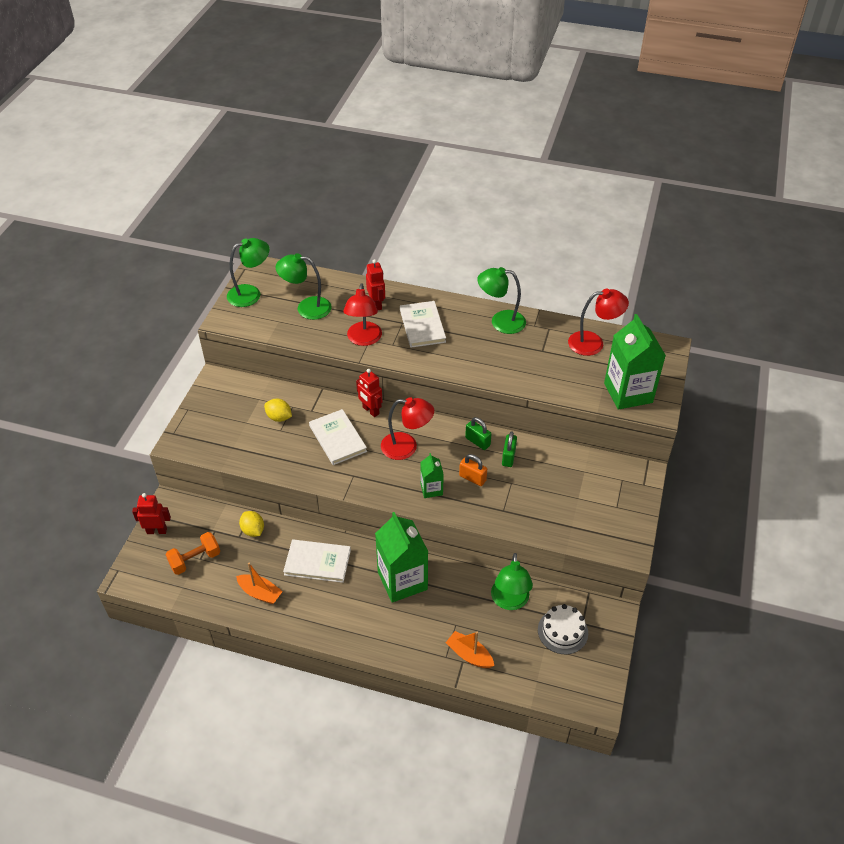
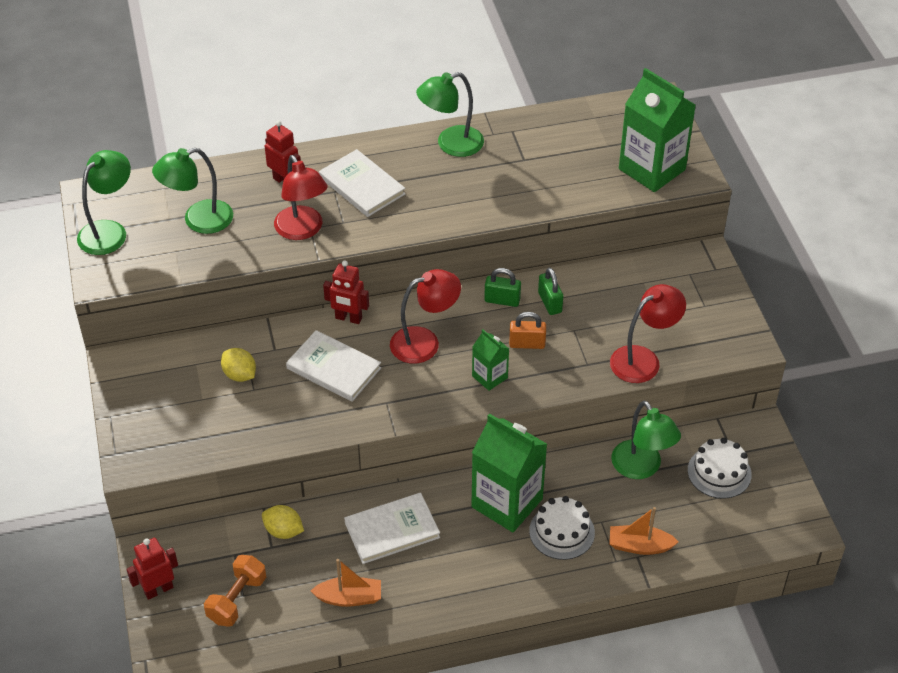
camera: 30 degrees left, 0 degrees up
(279, 417) = (240, 375): yellow lemon -> yellow lemon turned 45 degrees clockwise
(424, 618) = (562, 532): none -> white cake
(593, 343) = (574, 128): red lamp -> red lamp (643, 359)

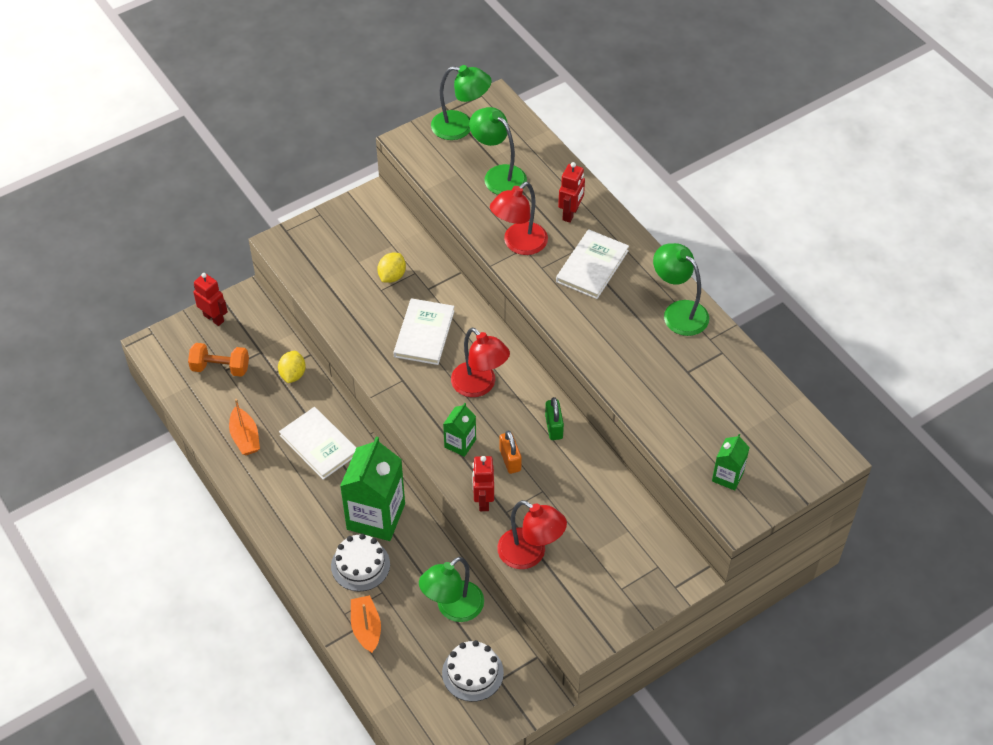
camera: 70 degrees right, 5 degrees up
(348, 318) = (483, 325): red robot -> red robot (483, 500)
(549, 302) = (567, 463): green padlock -> none
(652, 169) = (727, 476): green carton -> green carton, size x0.50

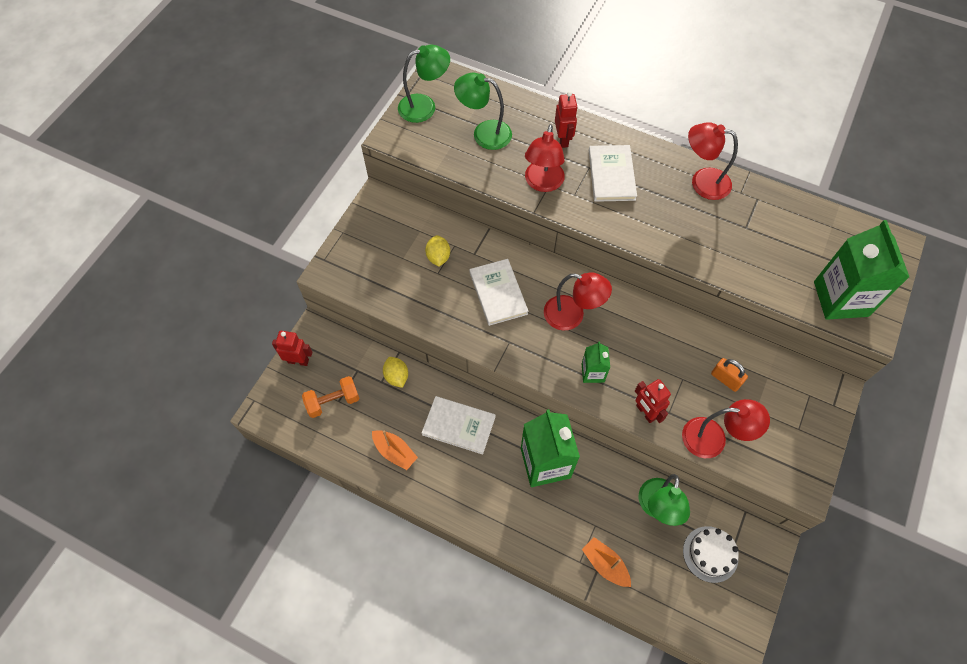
camera: 30 degrees left, 10 degrees up
(360, 565) = (562, 512): white cake -> none
(510, 460) = (640, 366): orange padlock -> orange padlock (725, 379)
(553, 427) = (651, 321): green padlock -> none
(678, 312) = (702, 182): green lamp -> red lamp
(727, 476) = (840, 299): green carton -> green carton, size x1.99

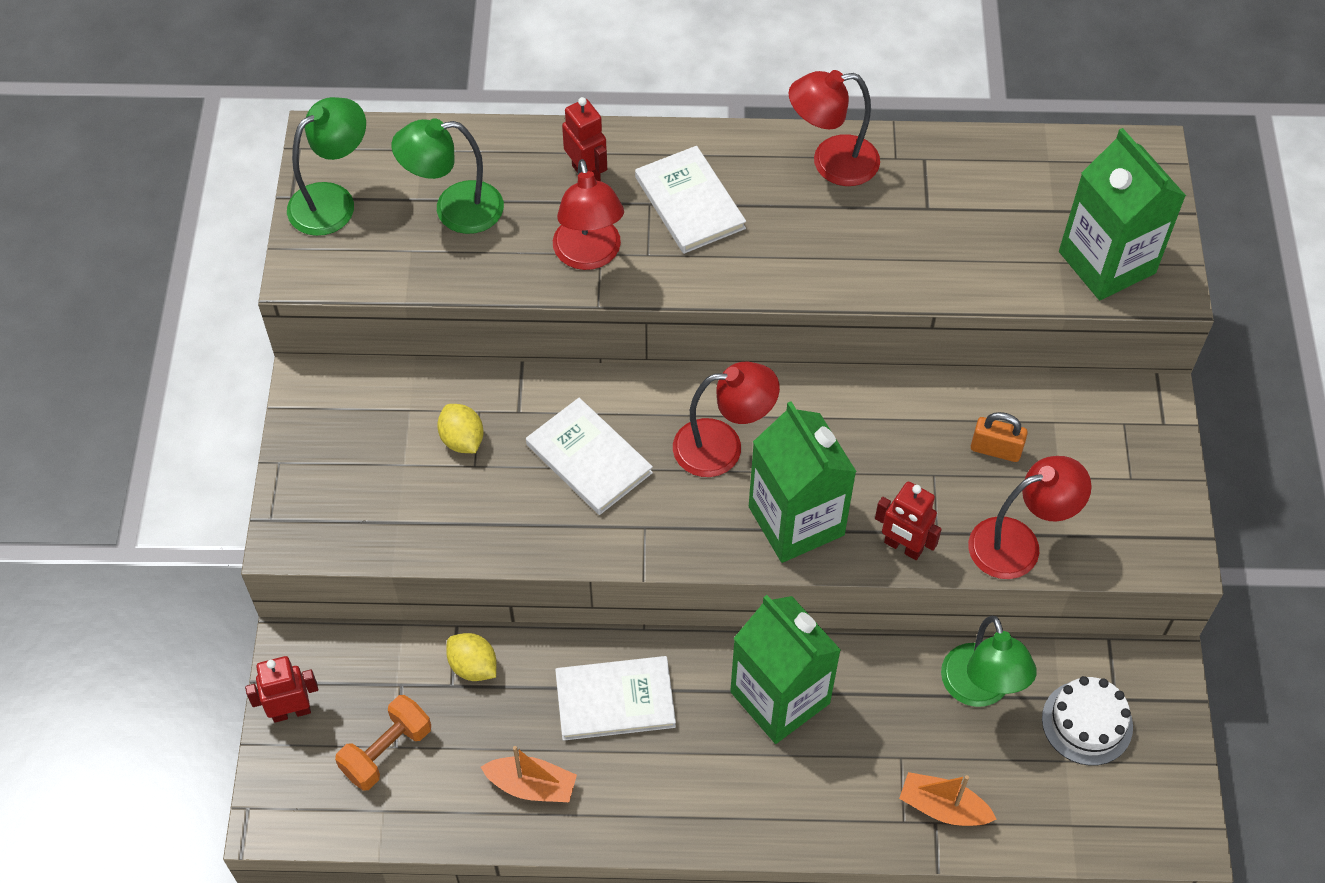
camera: 25 degrees left, 5 degrees down
(592, 372) = (796, 521): green carton -> green carton, size x1.99

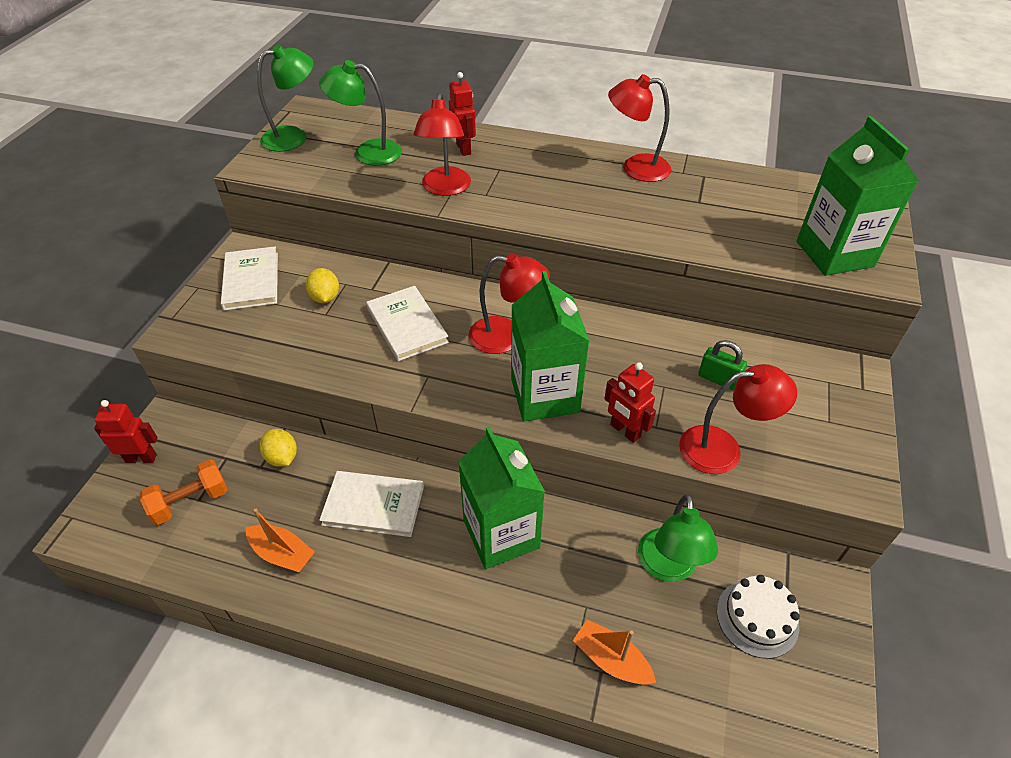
camera: 15 degrees right, 10 degrees down
(690, 203) = (527, 173): white book -> white book (251, 281)
(995, 449) = (718, 379): orange padlock -> green padlock

